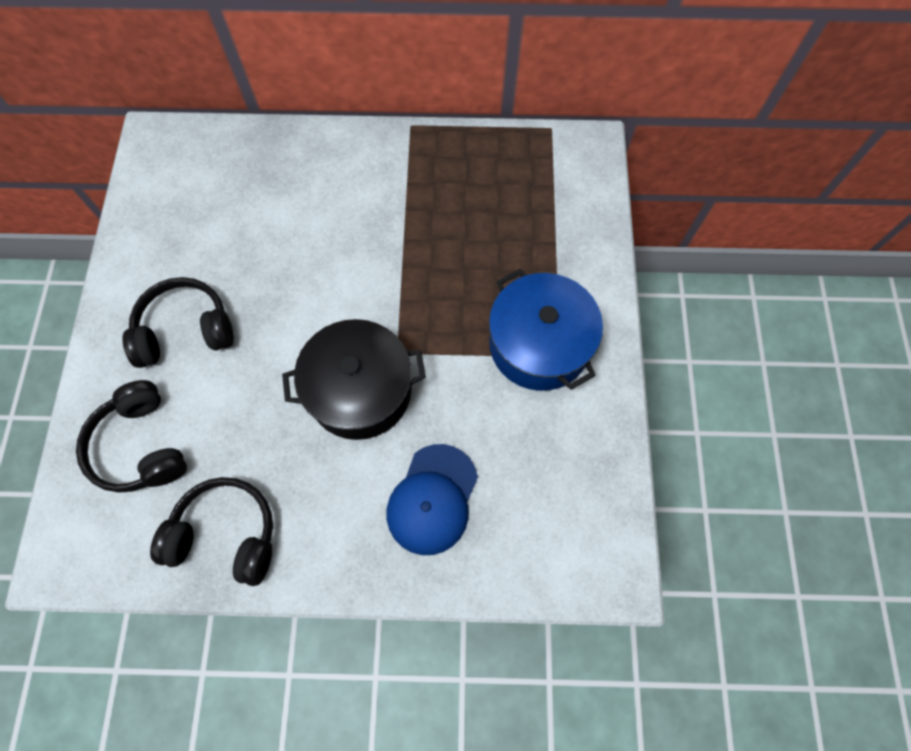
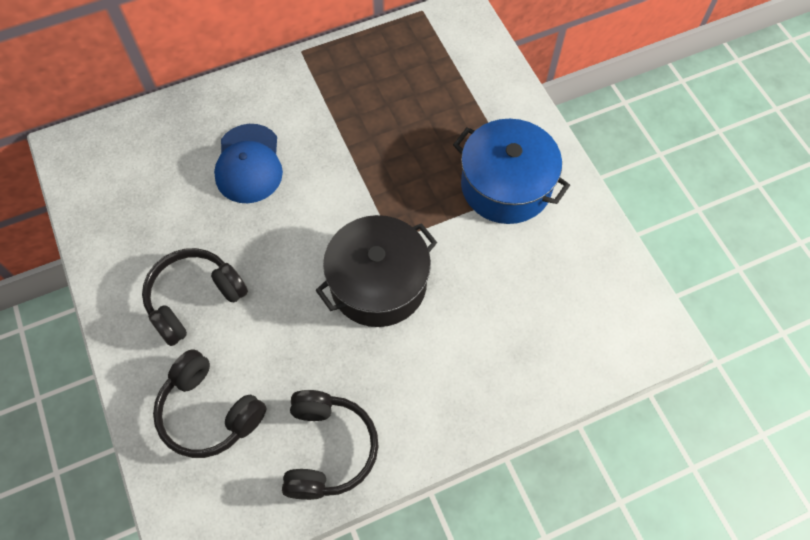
camera: 25 degrees left, 5 degrees down
(226, 534) = (328, 449): black headphones -> black headphones turned 105 degrees clockwise
(432, 499) = (486, 342): blue cap -> blue cap (249, 164)

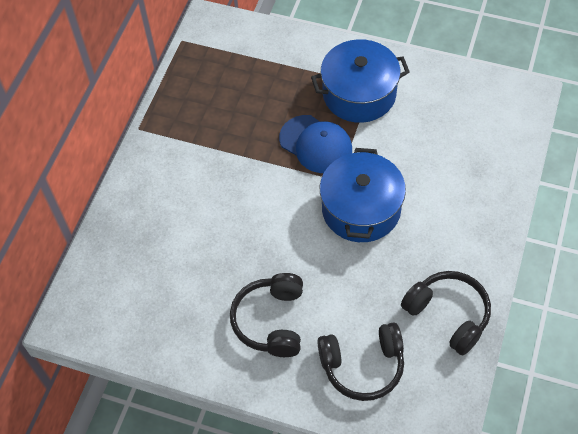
camera: 45 degrees left, 5 degrees down
(249, 164) = (198, 220): blue cap -> blue cap (316, 144)
(378, 283) = (361, 209): black pot -> blue pot

